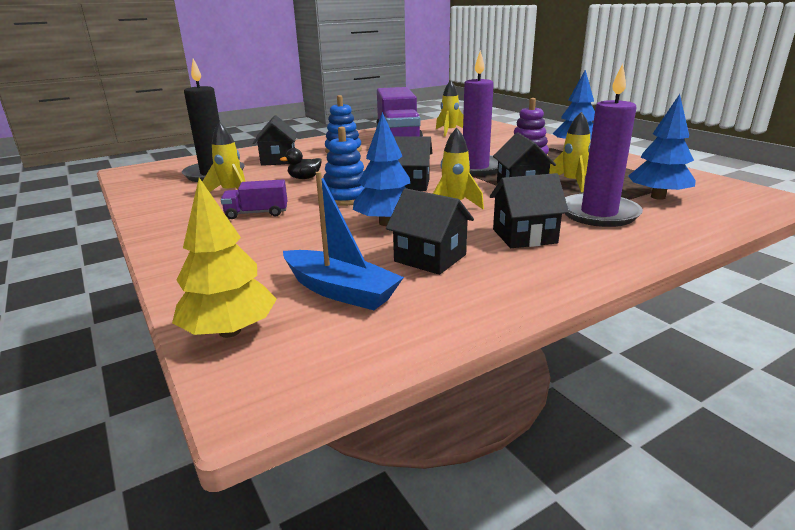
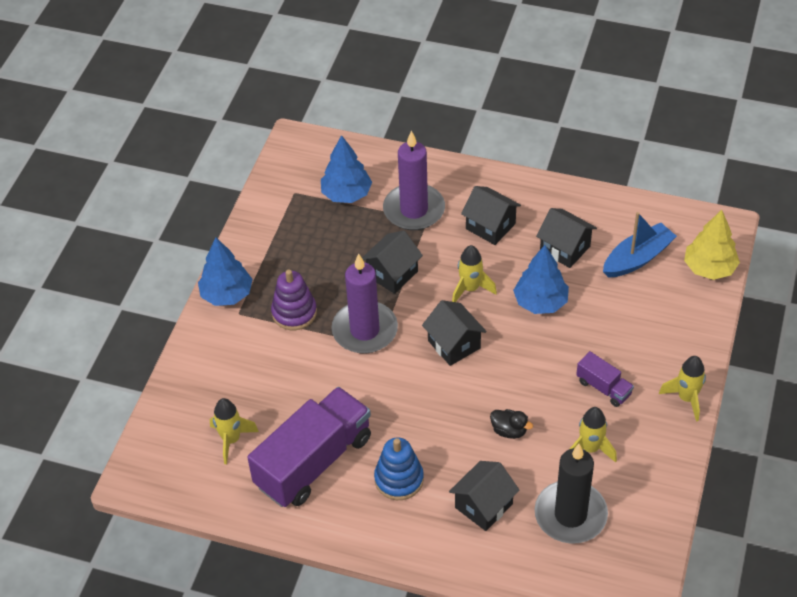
camera: 130 degrees left, 25 degrees up
(340, 291) = (637, 258): blue boat -> blue boat turned 60 degrees clockwise
(346, 197) = (521, 361): blue stacking toy -> none
(430, 258) = (565, 248): black house -> black house turned 45 degrees counterclockwise
(572, 183) = (353, 250): yellow rocket -> yellow rocket (686, 398)

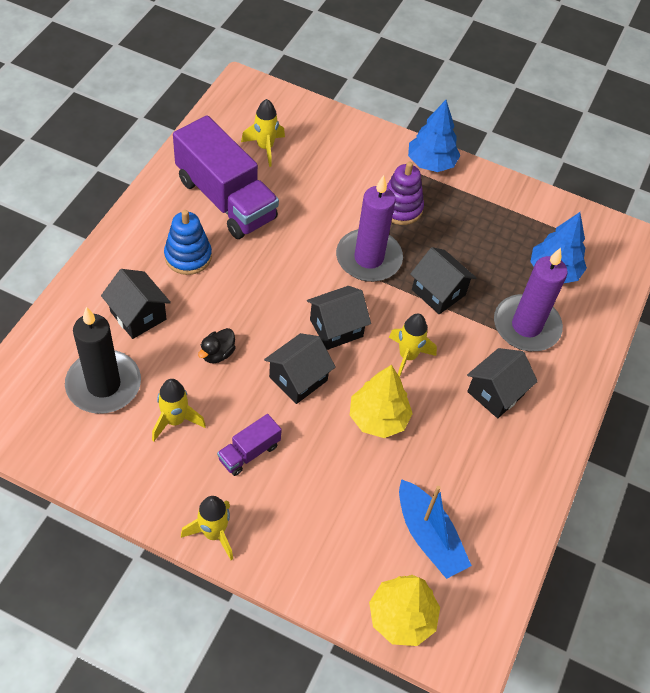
camera: 90 degrees right, 5 degrees up
(540, 302) = (378, 418): blue tree -> yellow tree
(565, 248) = (453, 460): black house -> black house (298, 378)

